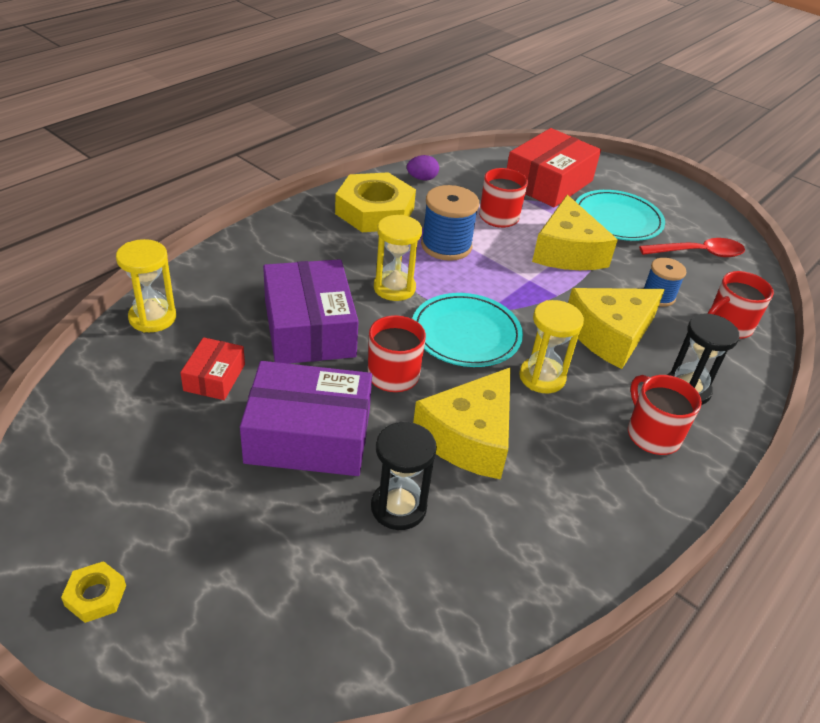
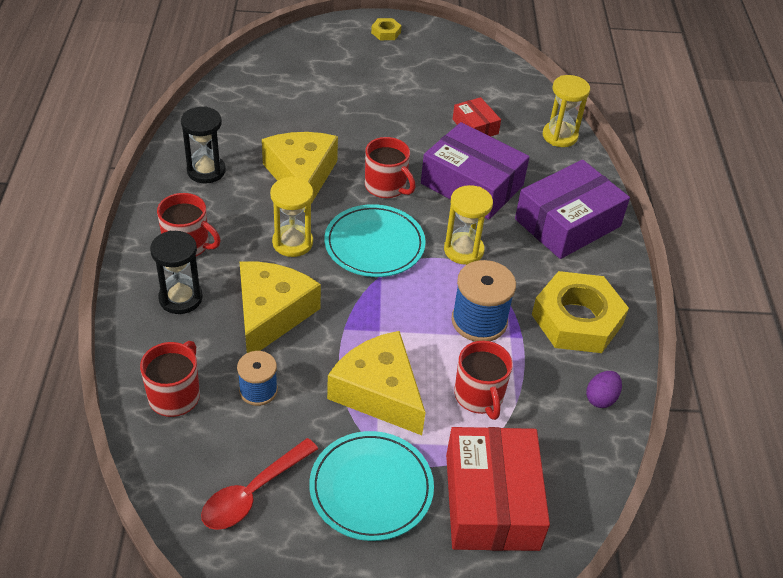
camera: 140 degrees right, 5 degrees up
(308, 436) = (387, 128): purple box -> purple box (567, 222)
(398, 507) = (302, 122): black hourglass -> black hourglass (206, 171)

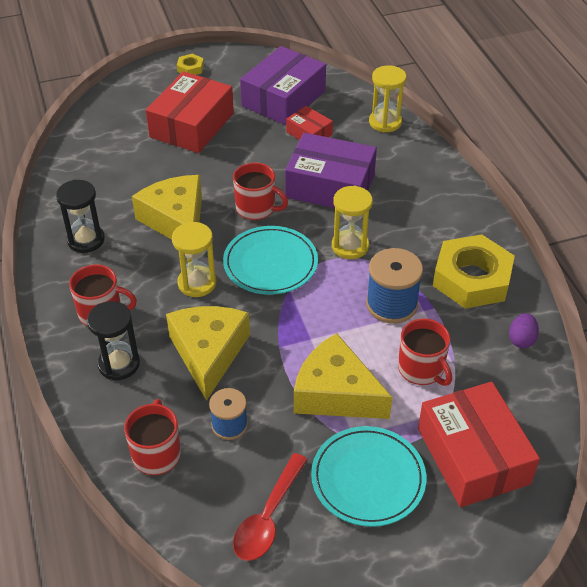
camera: 15 degrees left, 0 degrees up
(361, 88) = (192, 125): none -> red box
(567, 222) = (426, 197): purple box -> purple box (283, 98)

